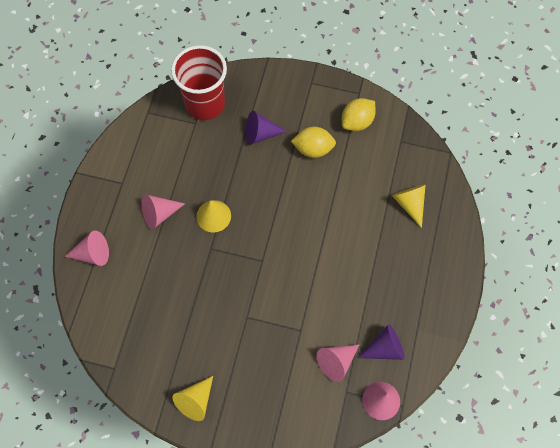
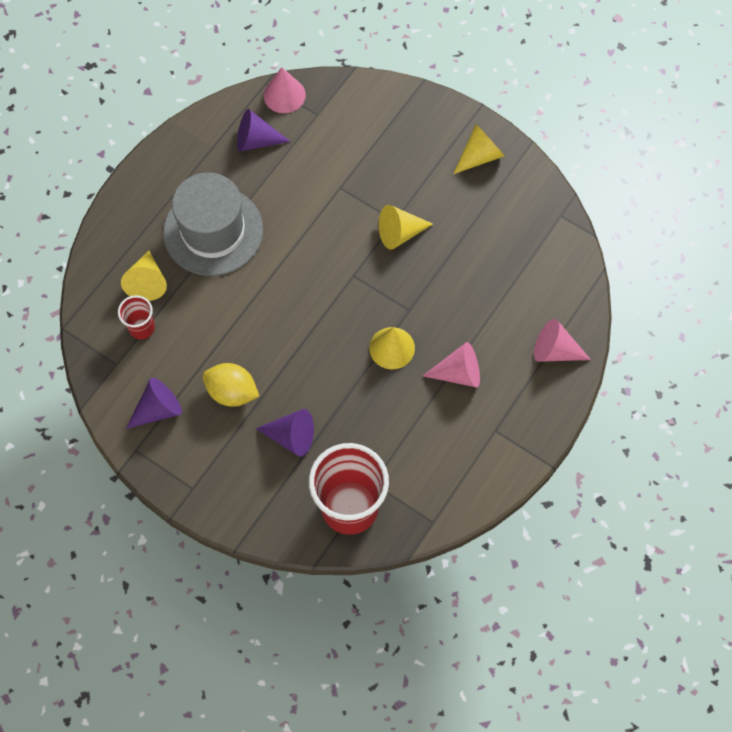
camera: 160 degrees left, 0 degrees up
(238, 307) = (400, 233): none -> yellow cone
(336, 362) = (314, 144): pink cone -> none
(357, 122) = (158, 409): yellow lemon -> purple cone
(381, 259) = (213, 231): none -> grey hat
(396, 171) = (142, 328): none -> red cup

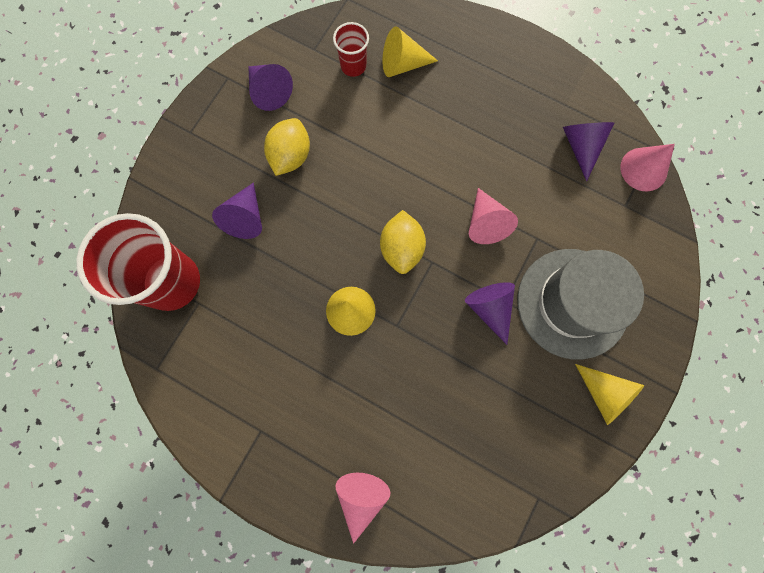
camera: 85 degrees right, 10 degrees up
(213, 231) = (467, 117): grey hat -> grey hat (572, 303)
(337, 300) = (401, 248): none -> yellow lemon
(400, 233) = (490, 308): yellow cone -> purple cone
(458, 373) = (326, 386): pink cone -> pink cone (485, 223)

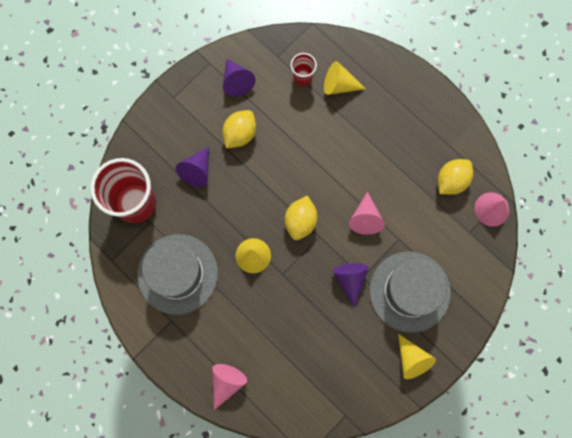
camera: 15 degrees right, 0 degrees up
(253, 363) = (177, 274): none -> grey hat
(581, 147) = (451, 181): purple cone -> yellow lemon

